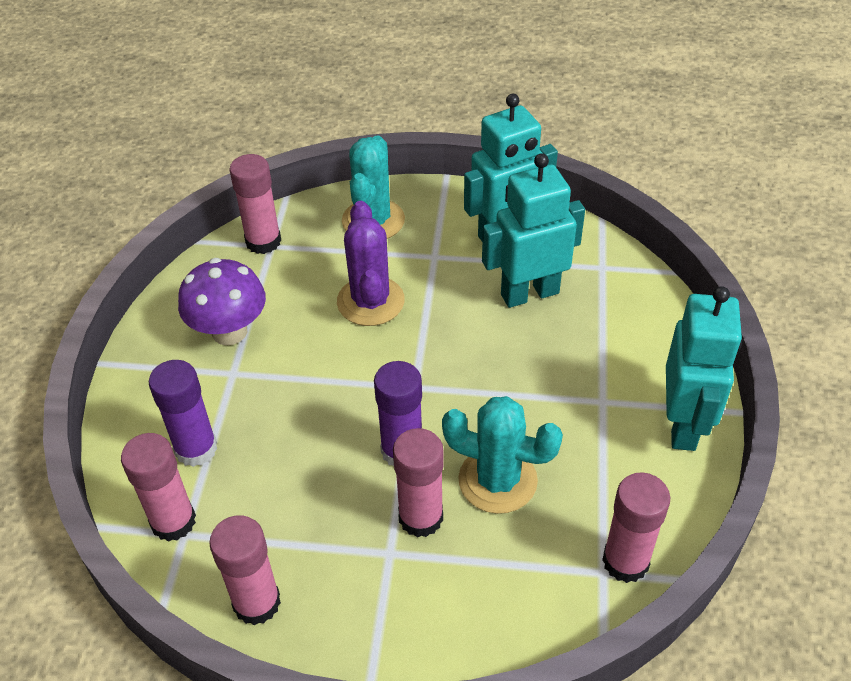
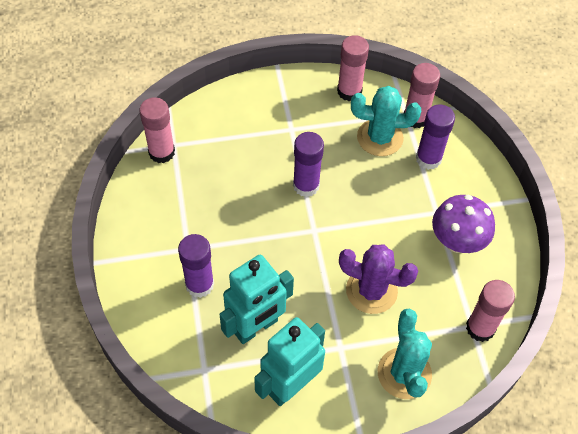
camera: 160 degrees right, 10 degrees up
(370, 301) = (371, 291): purple cactus -> purple cactus turned 45 degrees counterclockwise
(421, 517) = (281, 150): pink glue stick -> none
(497, 480) = (243, 180): turquoise cactus -> turquoise cactus (380, 137)
(593, 353) = (199, 284): none -> purple glue stick
(683, 425) = (132, 243): turquoise robot -> none

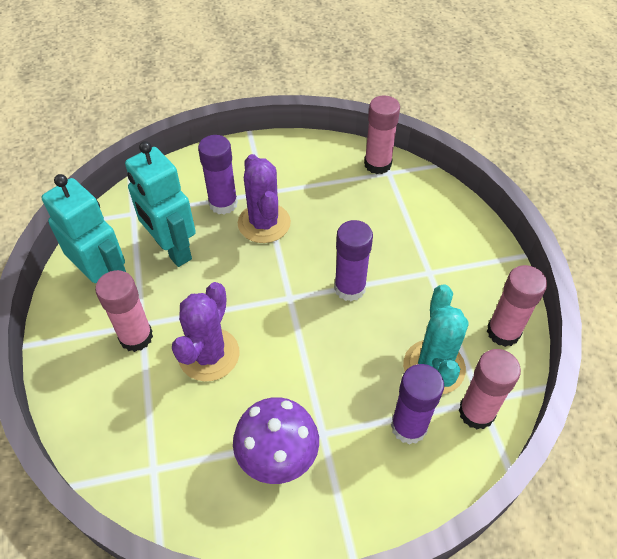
camera: 90 degrees right, 5 degrees down
(228, 249) = (264, 223): none -> purple cactus
(404, 373) = (101, 387): turquoise cactus -> none
(480, 328) = (149, 479): pink glue stick -> pink glue stick (136, 337)

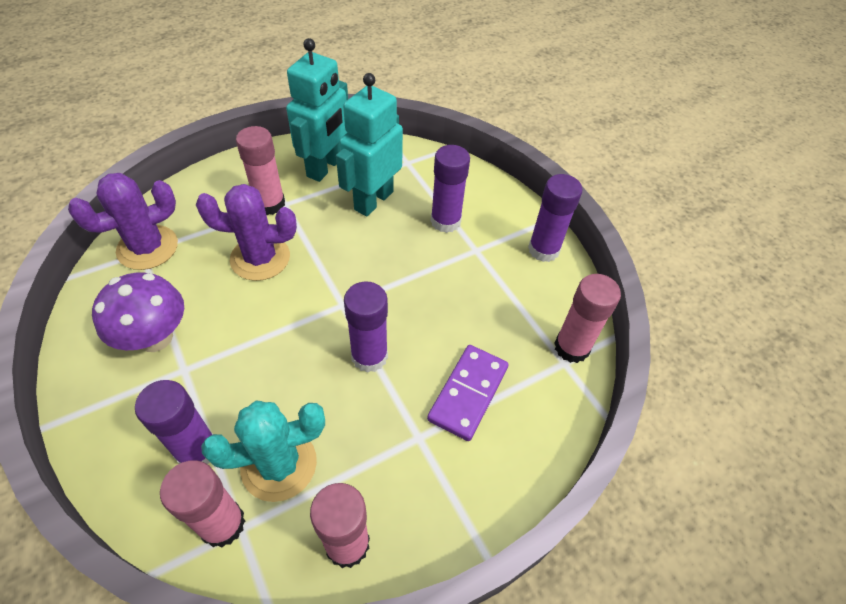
camera: 70 degrees right, 0 degrees up
(264, 223) = (433, 260): purple cactus -> purple cactus (147, 248)
(281, 151) = (543, 250): none -> purple glue stick
(400, 233) = (468, 393): none -> purple domino

